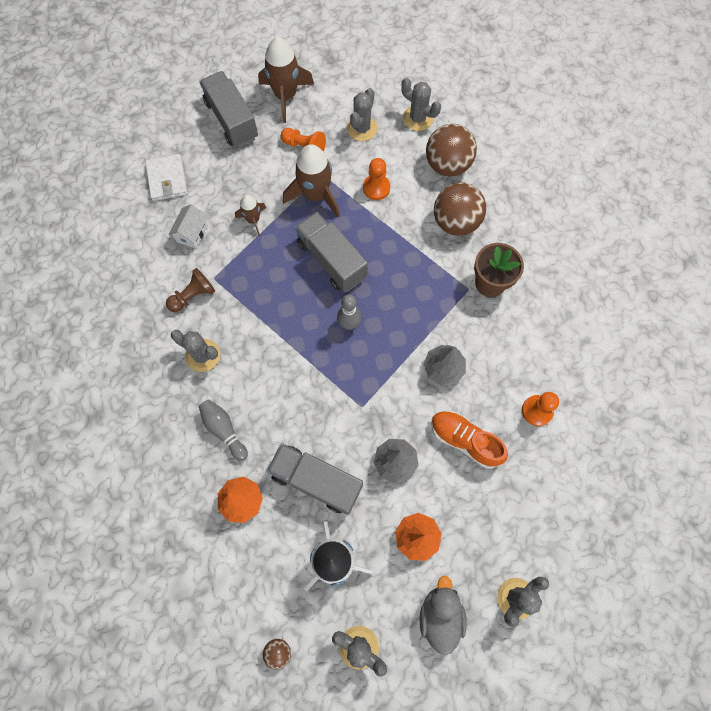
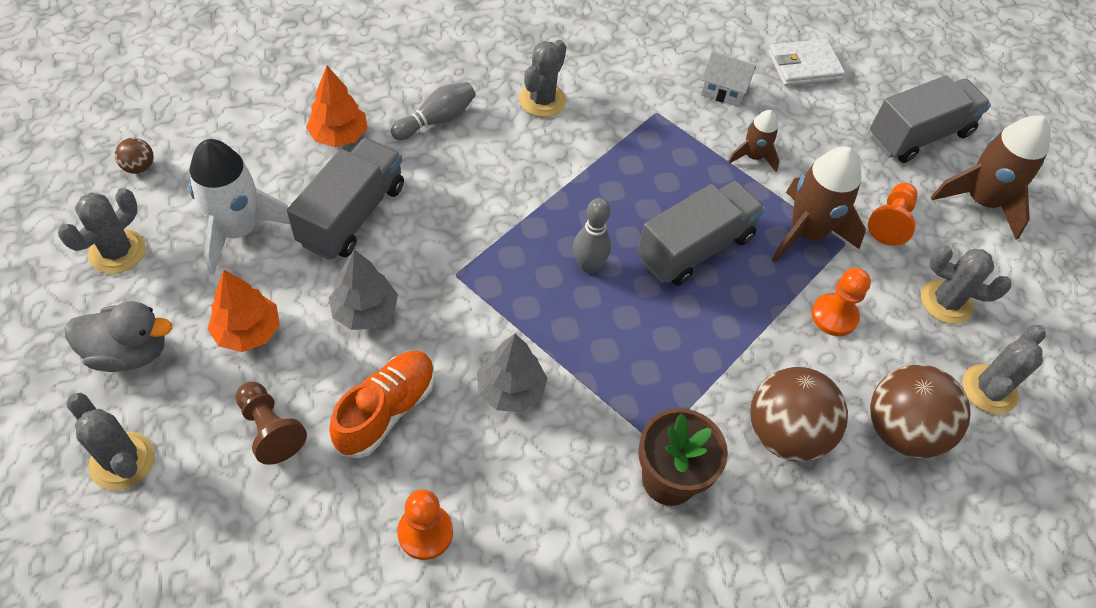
camera: 85 degrees right, 15 degrees down
(193, 296) = (628, 91): brown pawn -> brown pawn (270, 429)

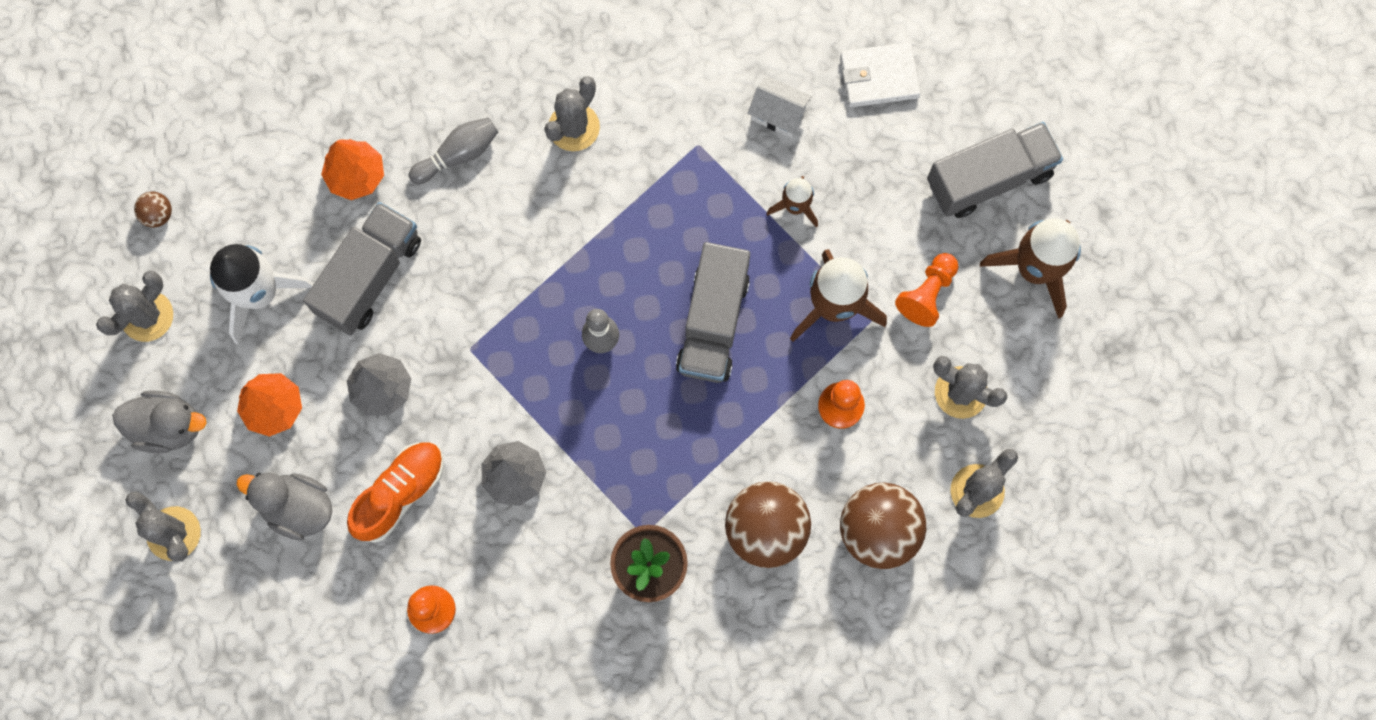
camera: 10 degrees right, 20 degrees up
(270, 429) = (298, 508): brown pawn -> grey duck
(695, 248) = (713, 323): grey truck -> grey truck turned 135 degrees clockwise

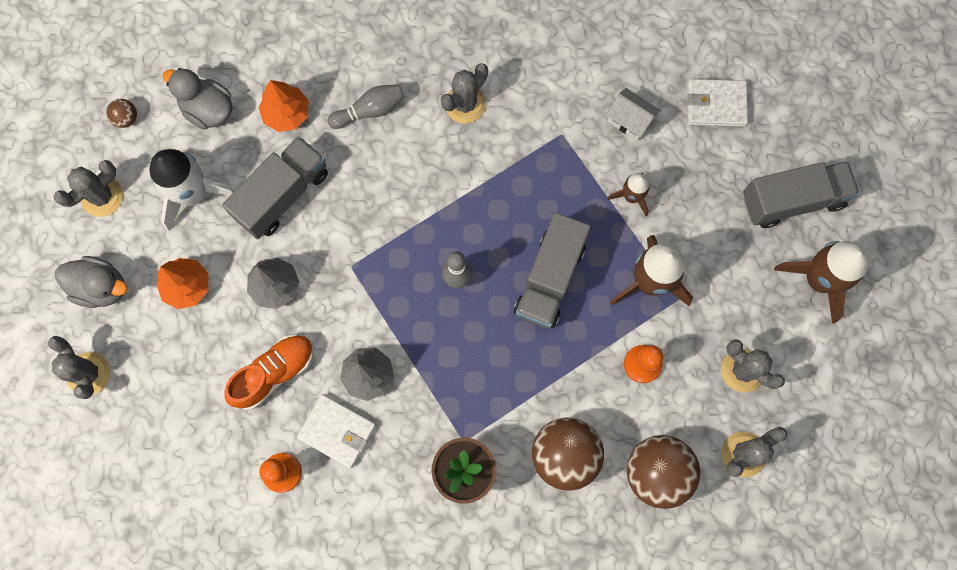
camera: 10 degrees right, 0 degrees up
(298, 508) = (191, 370): grey duck -> grey duck (208, 110)
(489, 549) = (337, 431): none -> white wallet
(927, 294) = (727, 285): orange pawn -> none

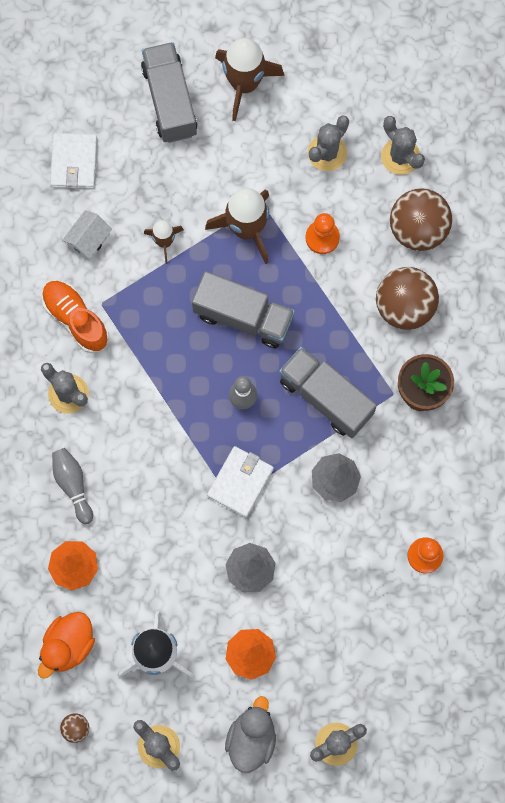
camera: 90 degrees left, 0 degrees up
(208, 110) = (68, 645): grey duck -> orange duck
(274, 373) = (333, 567): orange shoe -> orange shoe (75, 319)
(282, 195) = (159, 567): grey truck -> grey truck (326, 397)
(337, 431) = (386, 507): white wallet -> white wallet (240, 482)

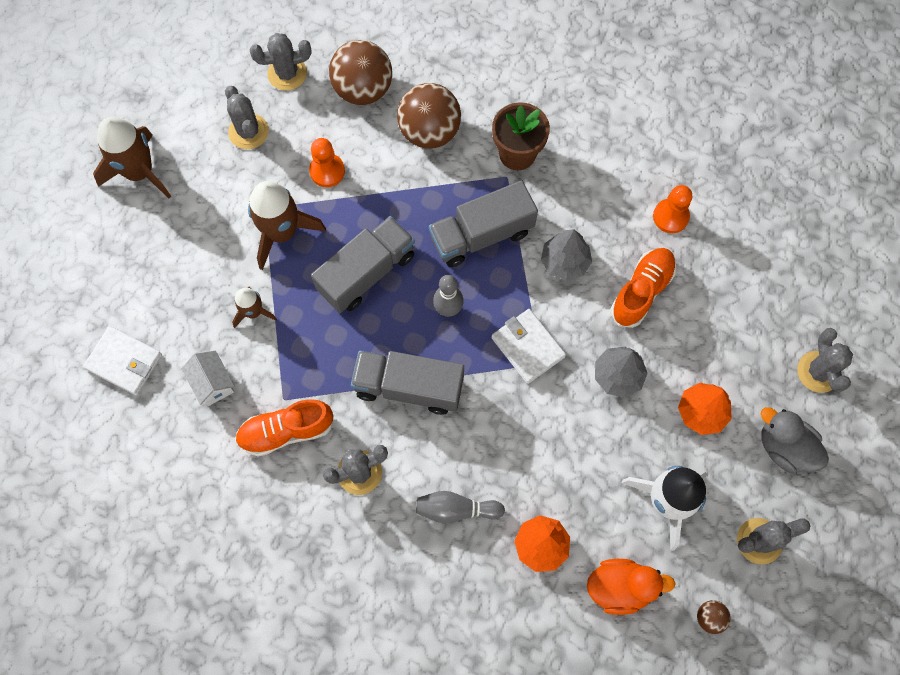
camera: 65 degrees left, 5 degrees down
(68, 645) = (620, 587): orange duck -> orange duck turned 60 degrees counterclockwise
(170, 100) = (115, 245): grey truck -> grey truck (409, 387)
(339, 558) = (641, 291): none -> orange shoe

